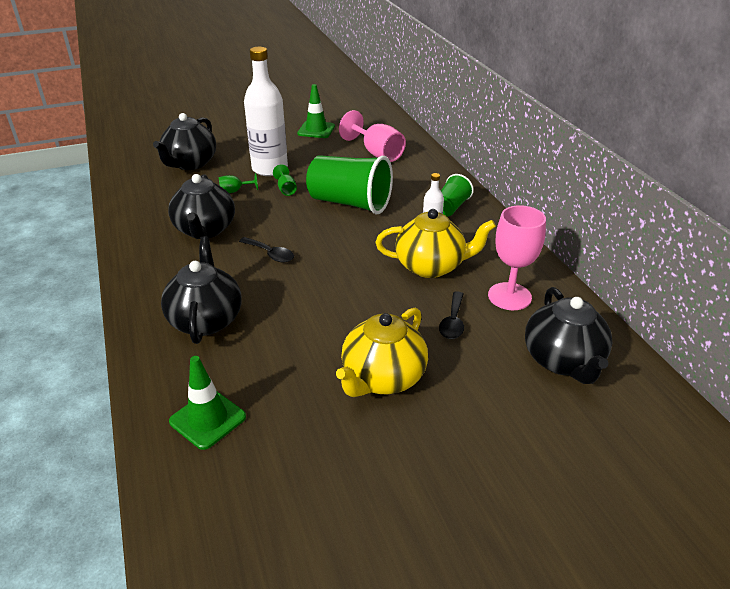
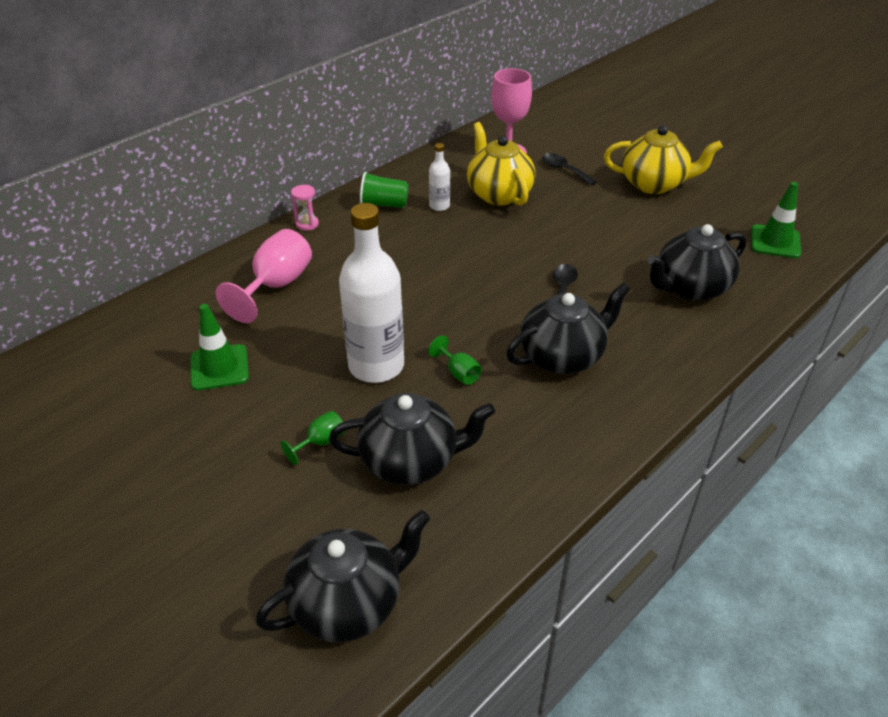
camera: 115 degrees left, 5 degrees up
(286, 189) = (423, 329): green goblet -> green goblet (320, 442)
(350, 203) = (421, 269): green cup -> none
(443, 174) = (307, 224): none -> pink hourglass
(453, 322) = (564, 170): black spoon -> black spoon turned 120 degrees counterclockwise
(563, 361) = (562, 125): black teapot -> black teapot (348, 603)

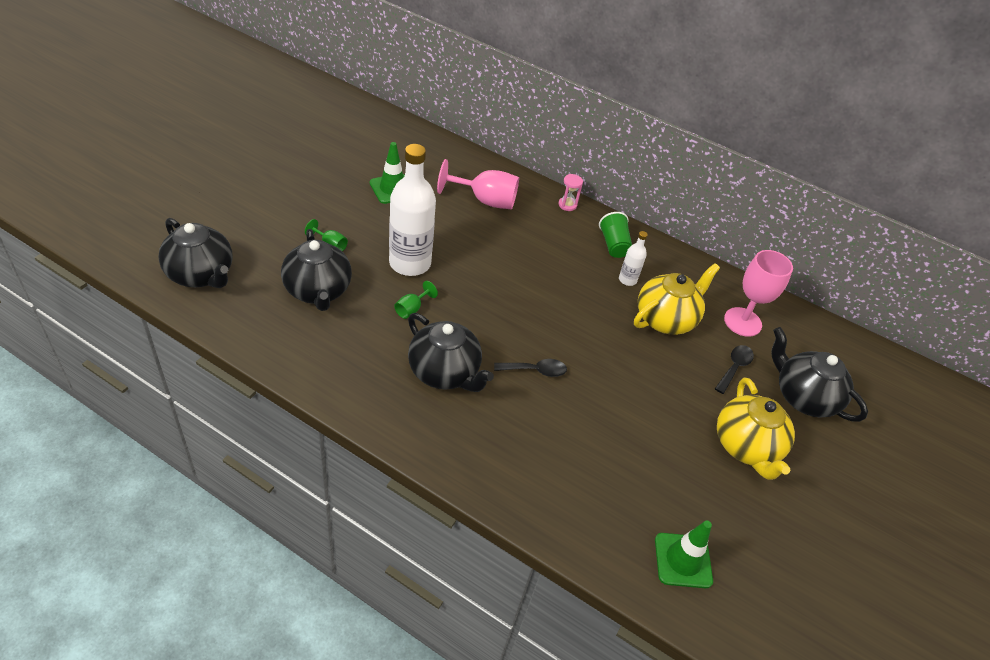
camera: 70 degrees right, 5 degrees up
(690, 288) = (569, 471): black teapot -> black teapot (803, 397)

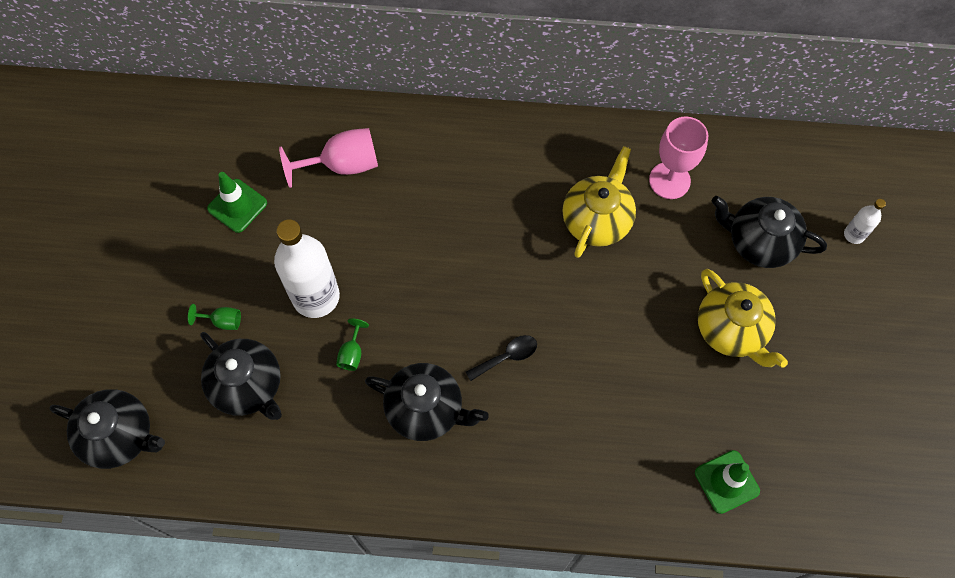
camera: 20 degrees left, 20 degrees up
(567, 205) = (429, 121): pink hourglass -> none
(614, 245) = (503, 150): green cup -> none
(627, 280) = (538, 190): white bottle -> white bottle (854, 234)
(734, 367) = (684, 243): black spoon -> none

